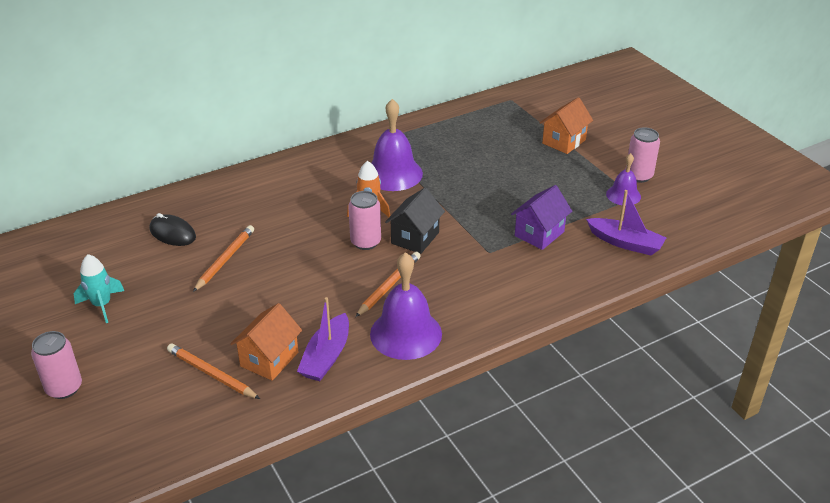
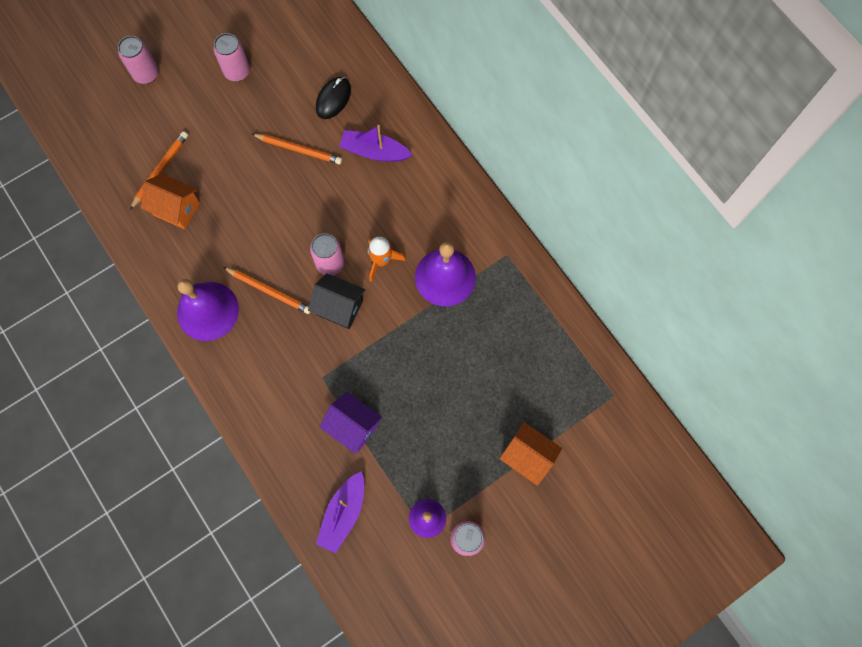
camera: 85 degrees right, 35 degrees up
(102, 305) = (237, 72): turquoise rocket -> pink can
(326, 357) = (180, 251): purple boat -> purple boat (374, 152)

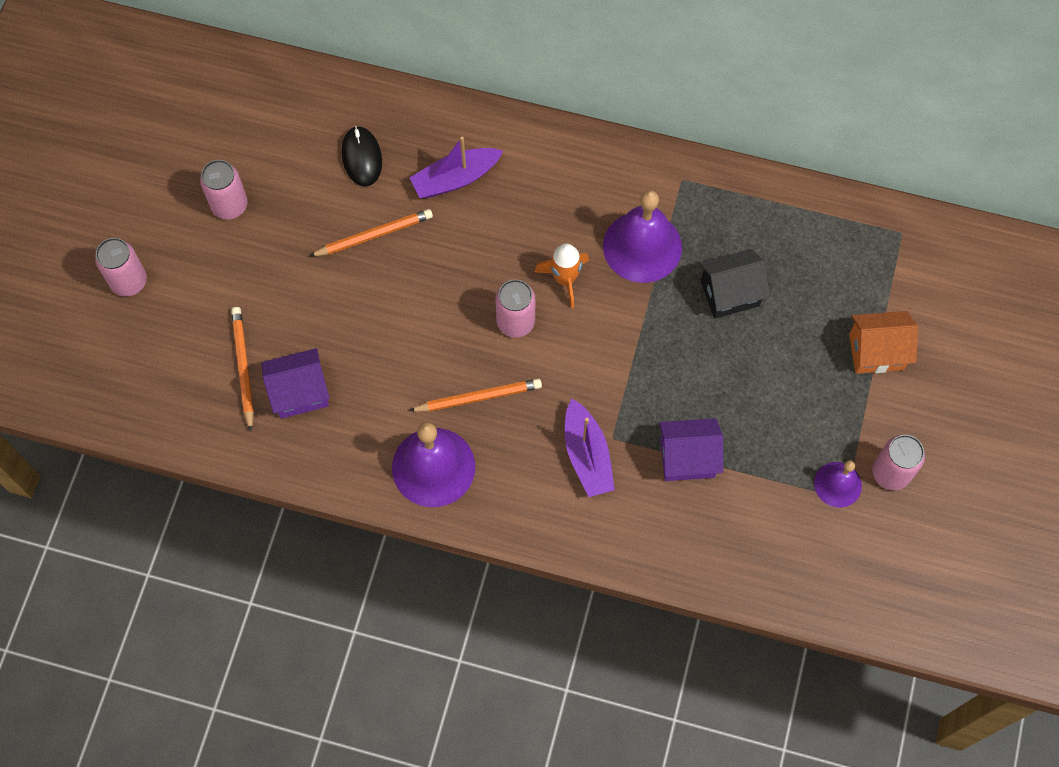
camera: 40 degrees left, 5 degrees down
(176, 209) = (300, 392): orange house -> purple house
(339, 307) = (565, 357): black house -> black house (730, 293)
(343, 513) = (756, 546): purple boat -> purple boat (587, 455)

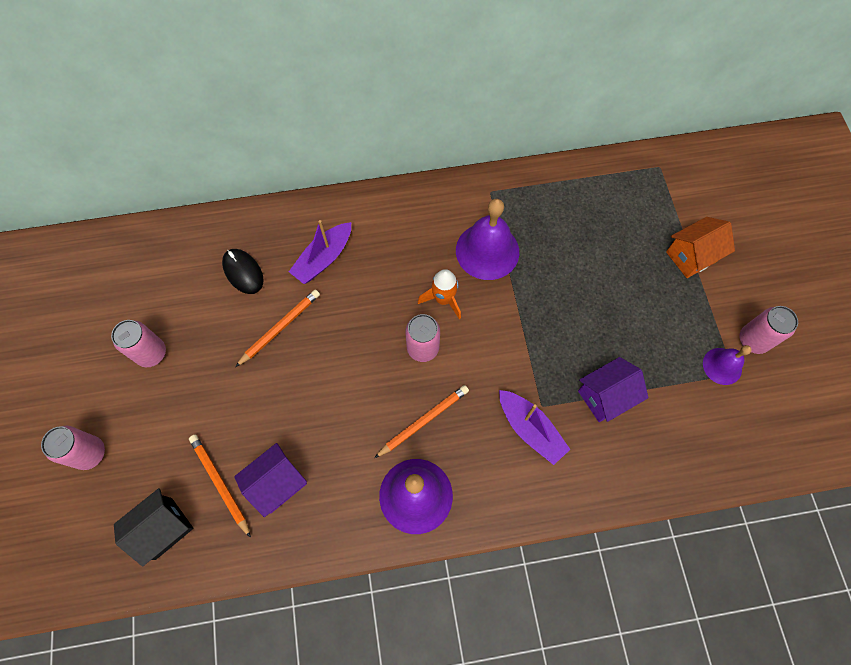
camera: 25 degrees left, 0 degrees up
(730, 293) = (568, 258): black house -> black house (163, 528)

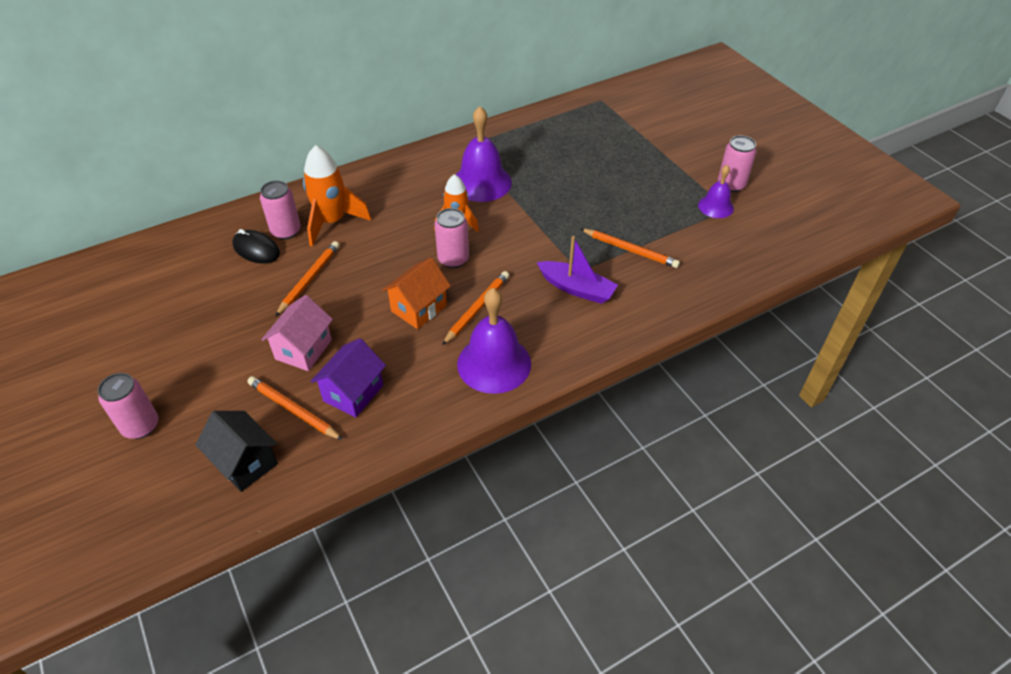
camera: 20 degrees left, 20 degrees down
(151, 353) = (182, 331): pink can -> pink can (286, 231)
(163, 528) = (245, 463): black house -> black house turned 75 degrees counterclockwise
(249, 414) = (303, 349): none -> pink house
(323, 258) = (332, 222): purple boat -> orange rocket
(605, 396) = (630, 250): purple house -> orange pencil
(691, 256) = (655, 146): orange house -> orange house (419, 308)

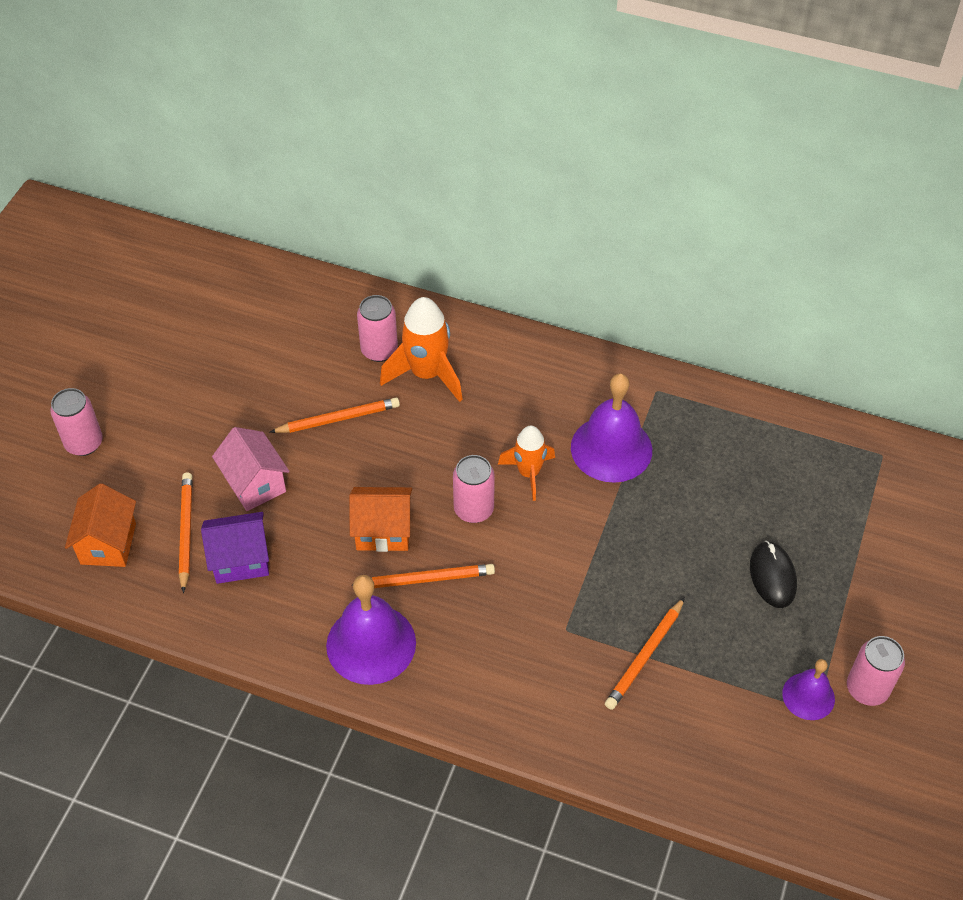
camera: 50 degrees right, 5 degrees up
(245, 463) = (108, 543): black house -> orange house
(256, 249) = (335, 349): black mouse -> black mouse (772, 576)
(303, 349) = (255, 484): pink house -> pink house turned 75 degrees clockwise
(576, 288) = (537, 645): purple boat -> none
(630, 250) = (645, 656): orange pencil -> orange pencil turned 45 degrees clockwise

